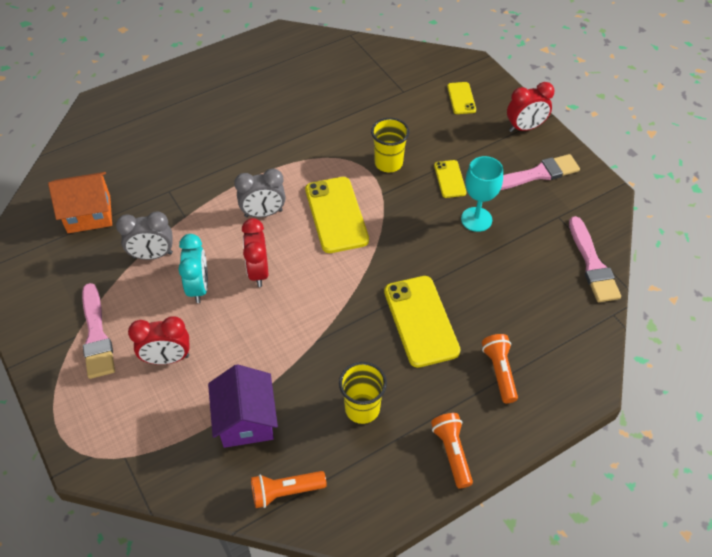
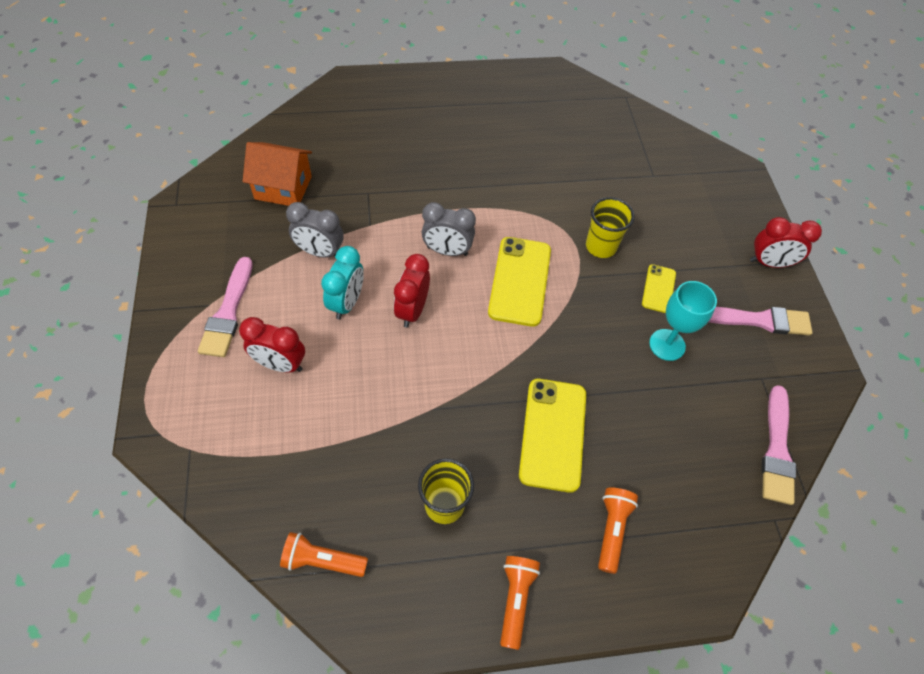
camera: 20 degrees right, 5 degrees up
(246, 420) = (322, 463): purple house -> none
(461, 98) = (712, 205): yellow phone -> none

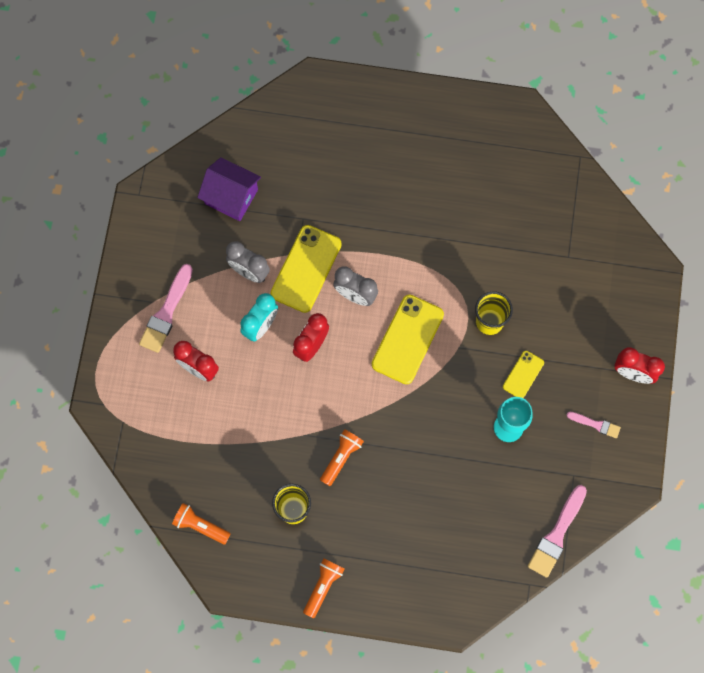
camera: 20 degrees right, 15 degrees up
(283, 187) = (231, 197): orange house -> purple house
(552, 434) = (389, 478): yellow phone -> yellow phone (306, 269)
(611, 530) = (406, 559): orange flashlight -> orange flashlight (341, 458)
(758, 320) = (595, 424): pink brush -> pink brush, size x0.56

